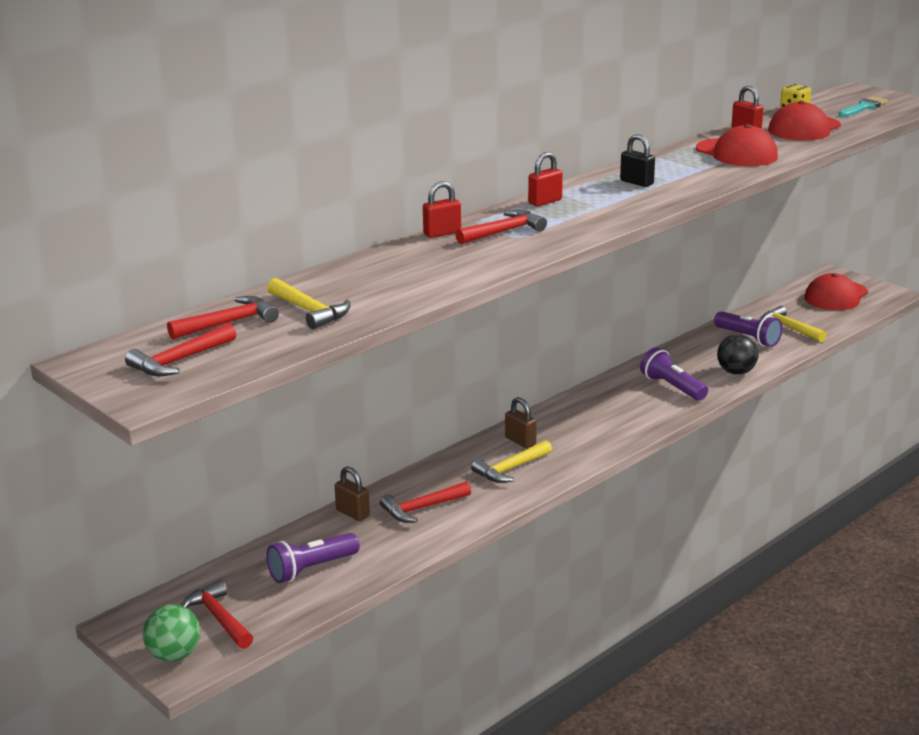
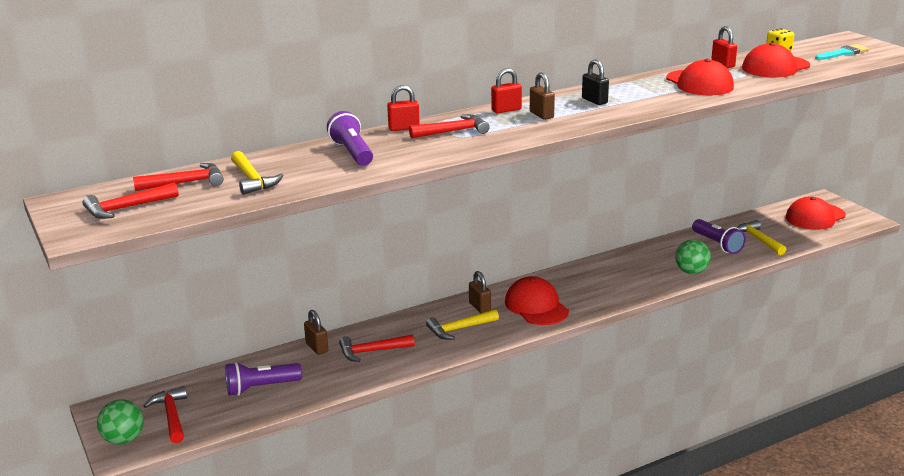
camera: 15 degrees right, 0 degrees up
(585, 432) = (536, 306): none -> red cap
(589, 204) = (541, 115): none -> brown padlock
(672, 387) = (629, 278): purple flashlight -> purple flashlight (352, 153)
(736, 372) = (691, 272): black ball -> green ball

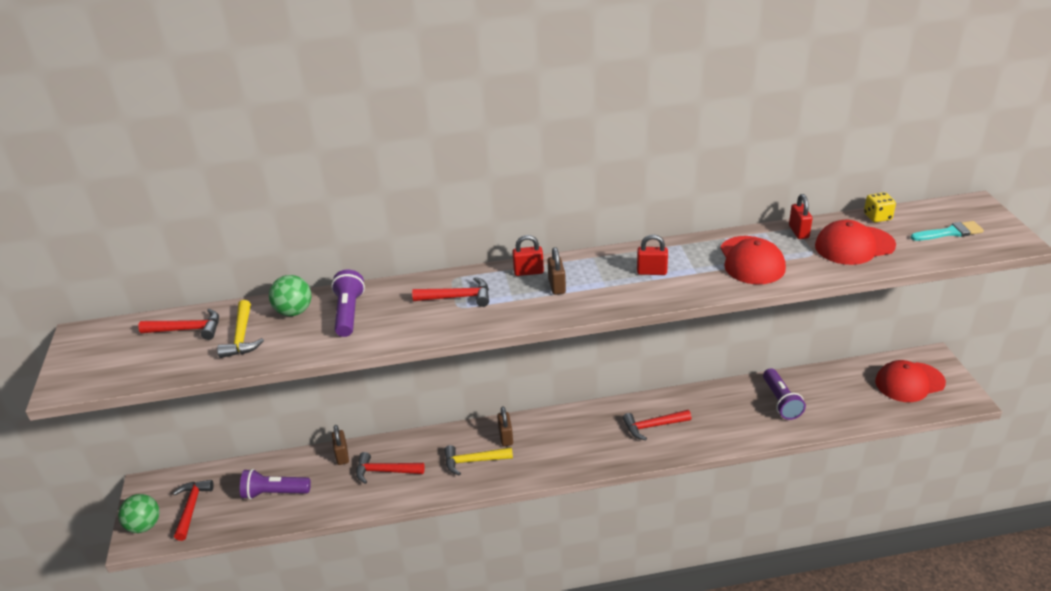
camera: 20 degrees right, 10 degrees up
(126, 208) = (121, 356): red hammer -> red hammer (653, 426)
(404, 128) = (417, 283): red padlock -> red padlock (651, 272)
(536, 306) = (558, 448): red cap -> none
(594, 101) = (623, 272): black padlock -> none
(691, 272) = (733, 435): green ball -> green ball (294, 312)
(758, 240) = (828, 403): yellow hammer -> none

